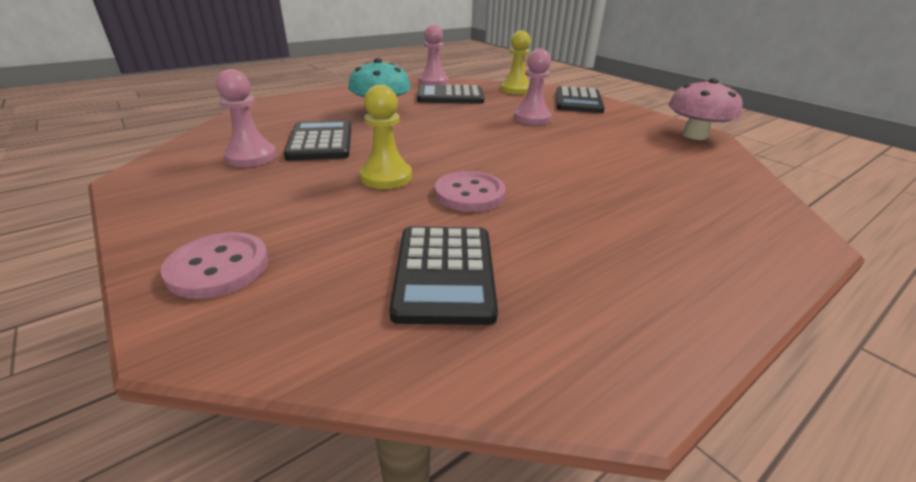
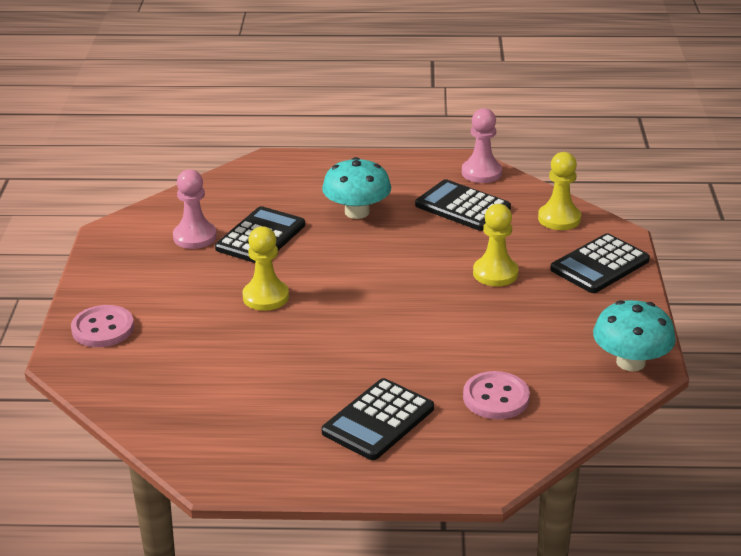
camera: 40 degrees right, 0 degrees up
(445, 273) = (210, 387): black calculator -> black calculator (378, 420)
(469, 194) = (303, 338): pink button -> pink button (496, 398)
(532, 118) = (495, 273): pink pawn -> yellow pawn
(694, 135) = (630, 362): pink mushroom -> turquoise mushroom

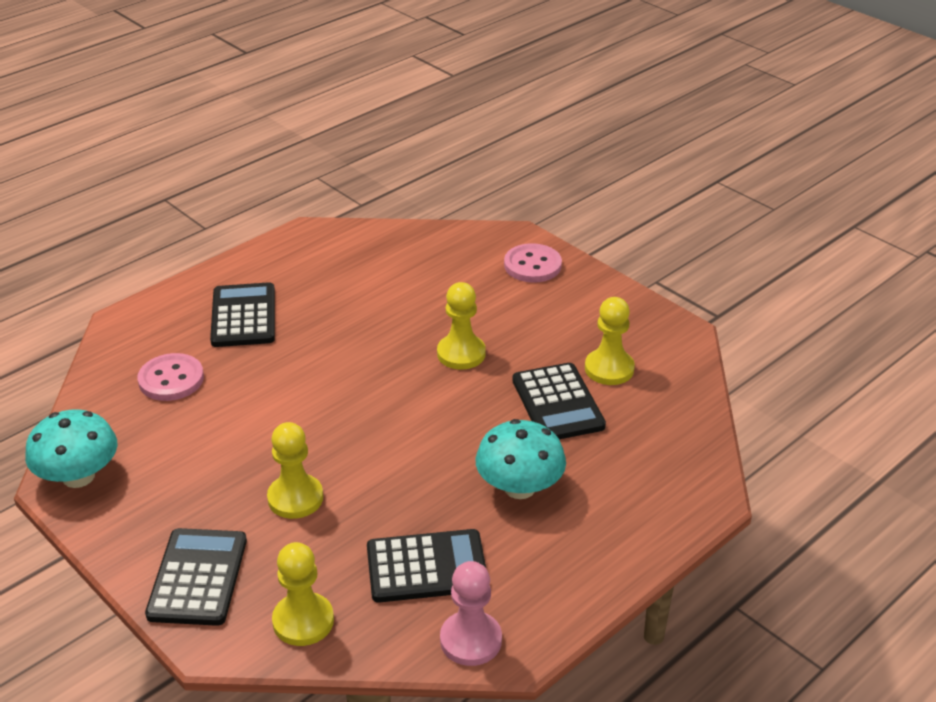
camera: 135 degrees right, 5 degrees up
(195, 237) = (609, 369): pink pawn -> yellow pawn

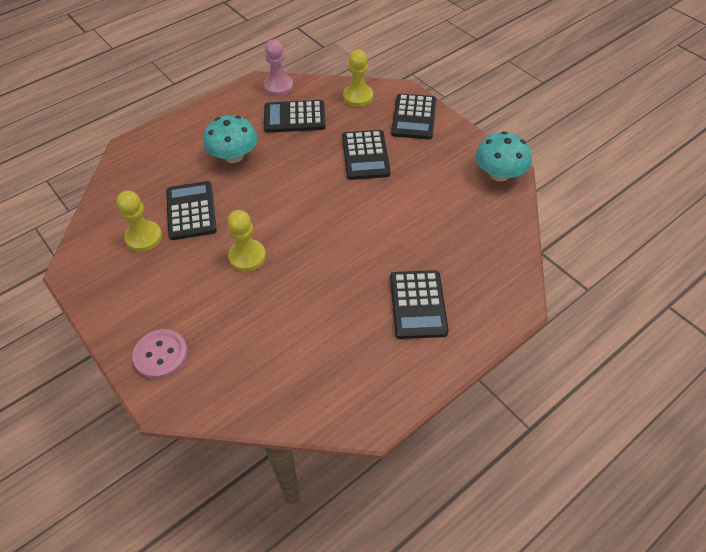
camera: 175 degrees left, 15 degrees up
(171, 379) = (461, 243): pink button -> none
(295, 498) = (365, 155): yellow pawn -> black calculator

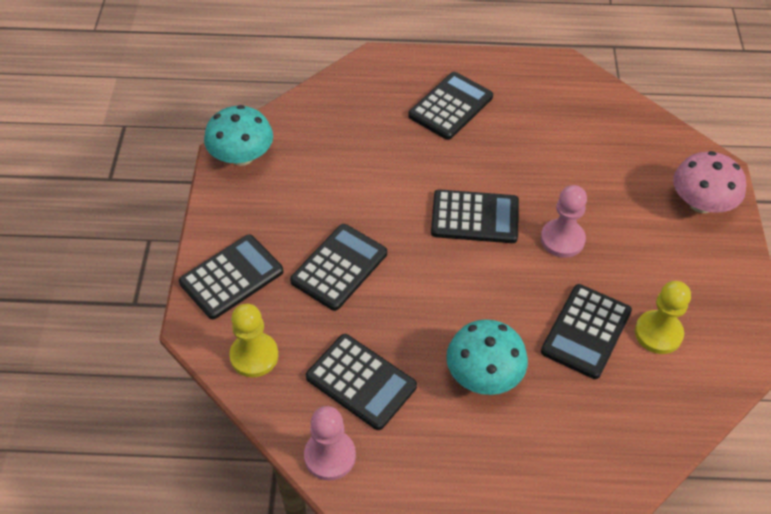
camera: 140 degrees left, 0 degrees up
(161, 355) = (701, 203): pink button -> pink mushroom
(247, 256) = (562, 239): yellow pawn -> pink pawn
(317, 233) = (475, 217): none -> black calculator

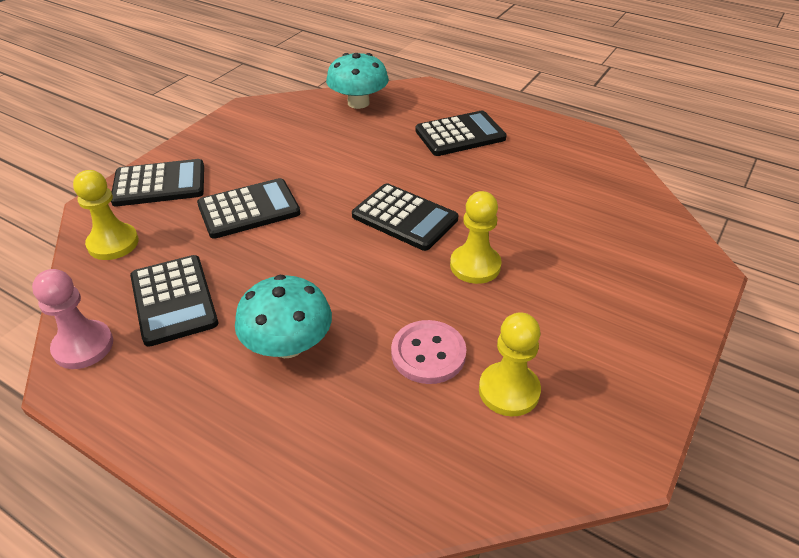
camera: 30 degrees right, 10 degrees down
(242, 156) = (255, 113): turquoise mushroom -> turquoise mushroom (358, 103)
(562, 239) = (475, 266): pink pawn -> yellow pawn
(586, 331) = (428, 354): black calculator -> pink button
(701, 203) = (660, 291): pink mushroom -> none

